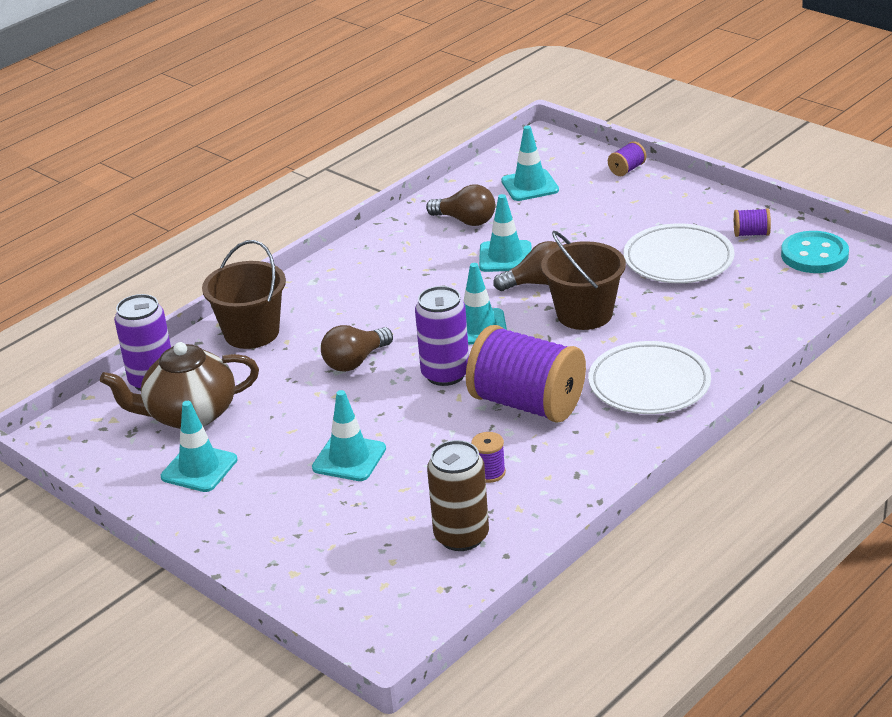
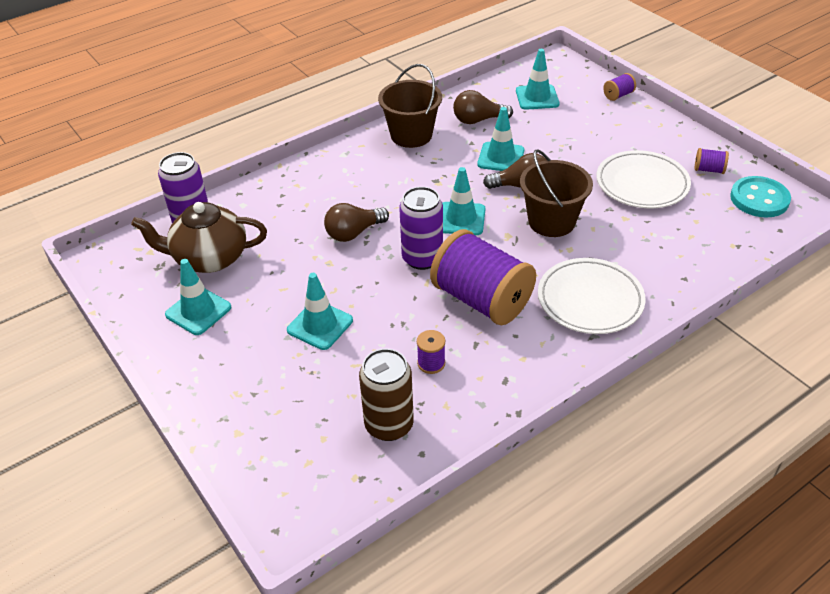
camera: 10 degrees right, 10 degrees up
(251, 333) = (282, 192): brown bucket -> brown bucket (411, 135)
(465, 221) = (478, 120): brown light bulb -> brown light bulb turned 135 degrees clockwise

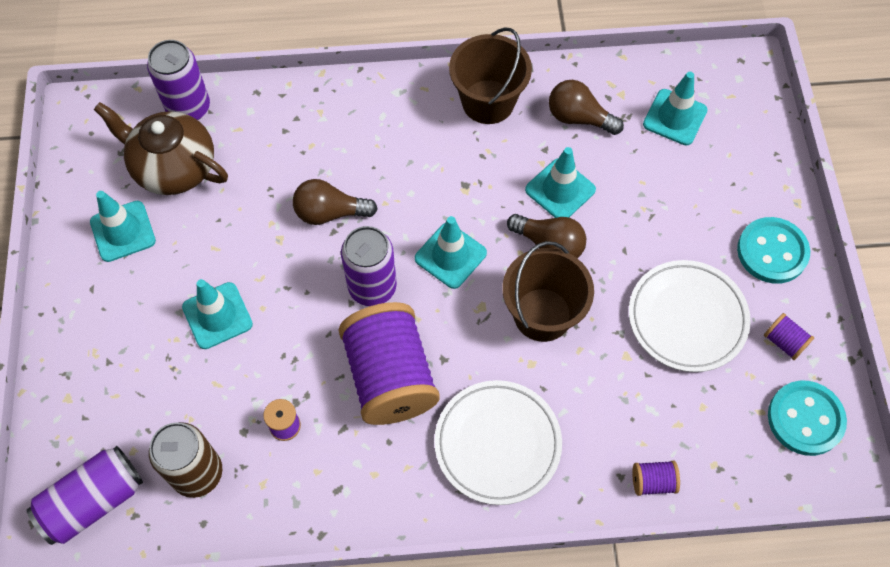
camera: 30 degrees right, 20 degrees up
(318, 487) = (93, 501): none -> purple can
(618, 95) = (775, 165): purple spool -> purple spool (653, 482)
(657, 133) = (772, 252): none -> turquoise button

